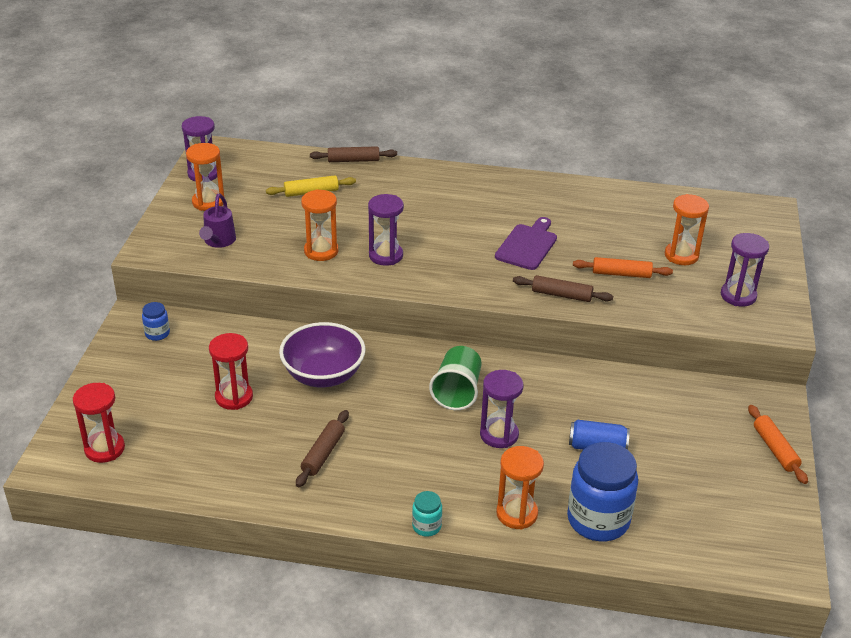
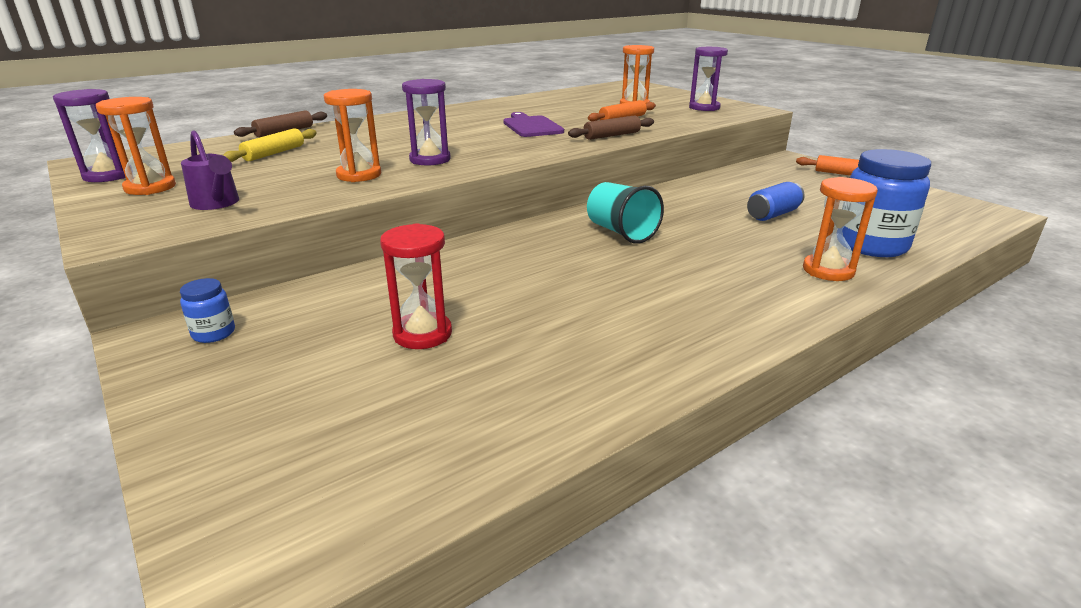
camera: 45 degrees left, 10 degrees down
(104, 449) = (320, 486): red hourglass -> none
(323, 375) = (487, 274): purple bowl -> none
(323, 453) = (608, 323): brown rolling pin -> none
(426, 526) = (802, 316): turquoise jar -> none
(457, 392) = (621, 232): green cup -> turquoise cup
(499, 435) = (705, 239): purple hourglass -> none

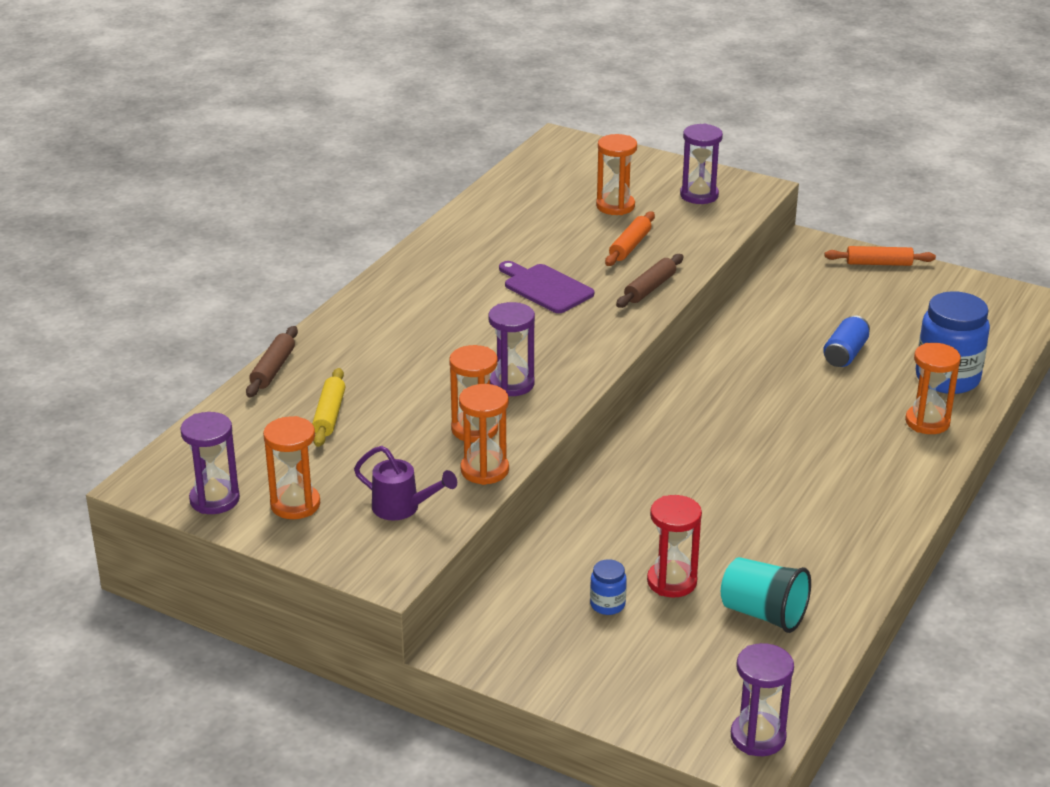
camera: 25 degrees left, 5 degrees up
(214, 333) = (509, 632): blue jar -> blue jar (607, 605)
(293, 549) = (758, 737): none -> purple hourglass
(323, 196) = (484, 470): none -> orange hourglass
(621, 232) = (727, 418): turquoise cup -> turquoise cup (763, 614)

